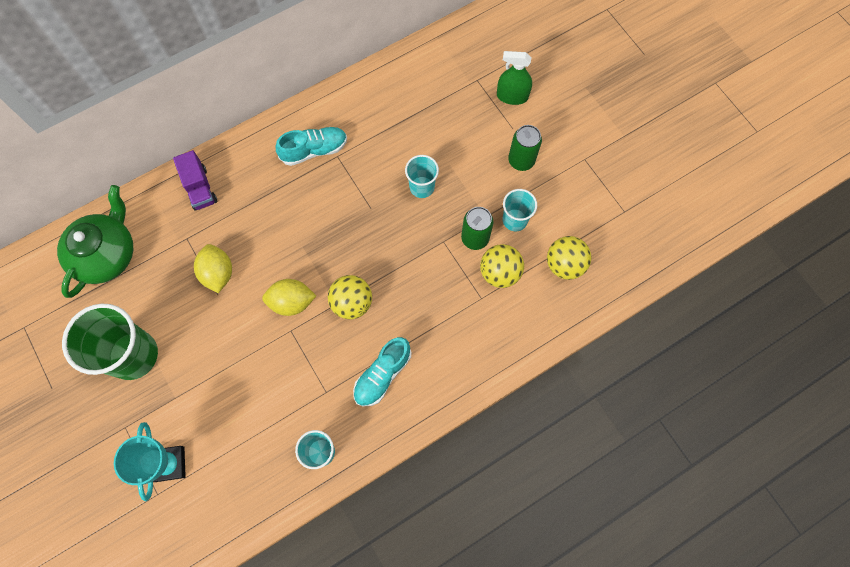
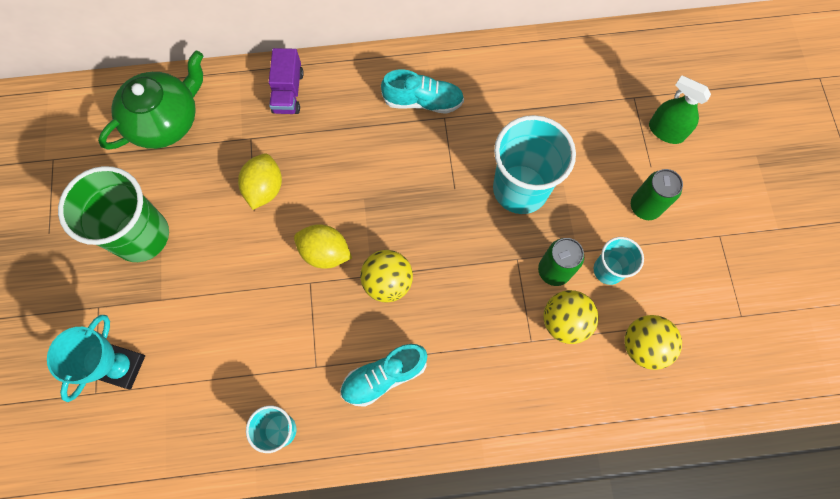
camera: 25 degrees right, 0 degrees up
(422, 187) = (520, 189): turquoise cup -> turquoise cup, size x1.87

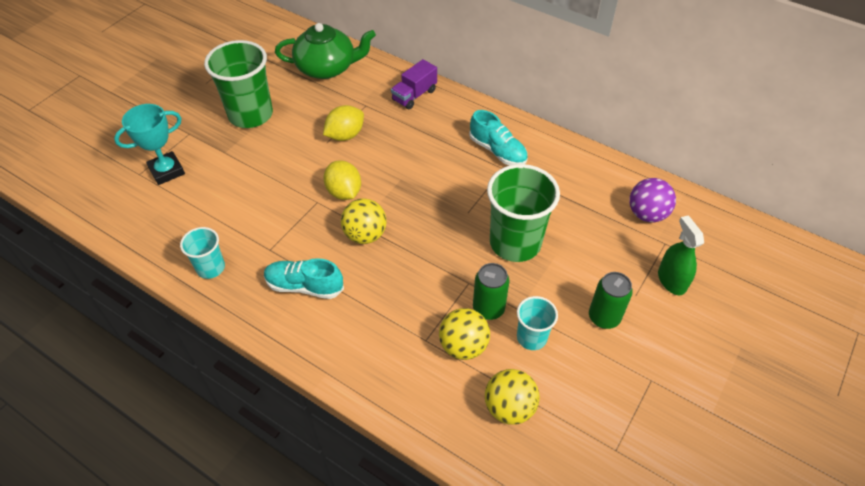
camera: 40 degrees right, 20 degrees down
(520, 189) = (515, 243): turquoise cup -> green cup
(598, 78) = (647, 214): none -> purple ball

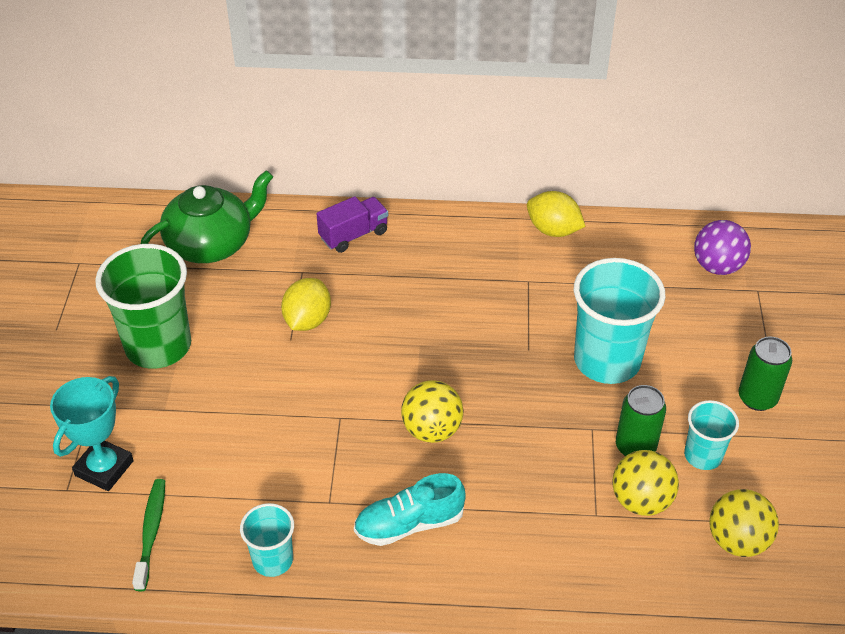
camera: 30 degrees left, 5 degrees down
(161, 219) = (151, 532): none -> green toothbrush
(344, 192) = (364, 391): yellow lemon -> yellow lemon (553, 230)
(414, 95) = (353, 235): purple truck -> purple truck turned 135 degrees counterclockwise
(497, 151) = (506, 263): turquoise shoe -> none
(515, 243) = (607, 360): green cup -> turquoise cup
(671, 280) = (792, 327): green spray bottle -> none

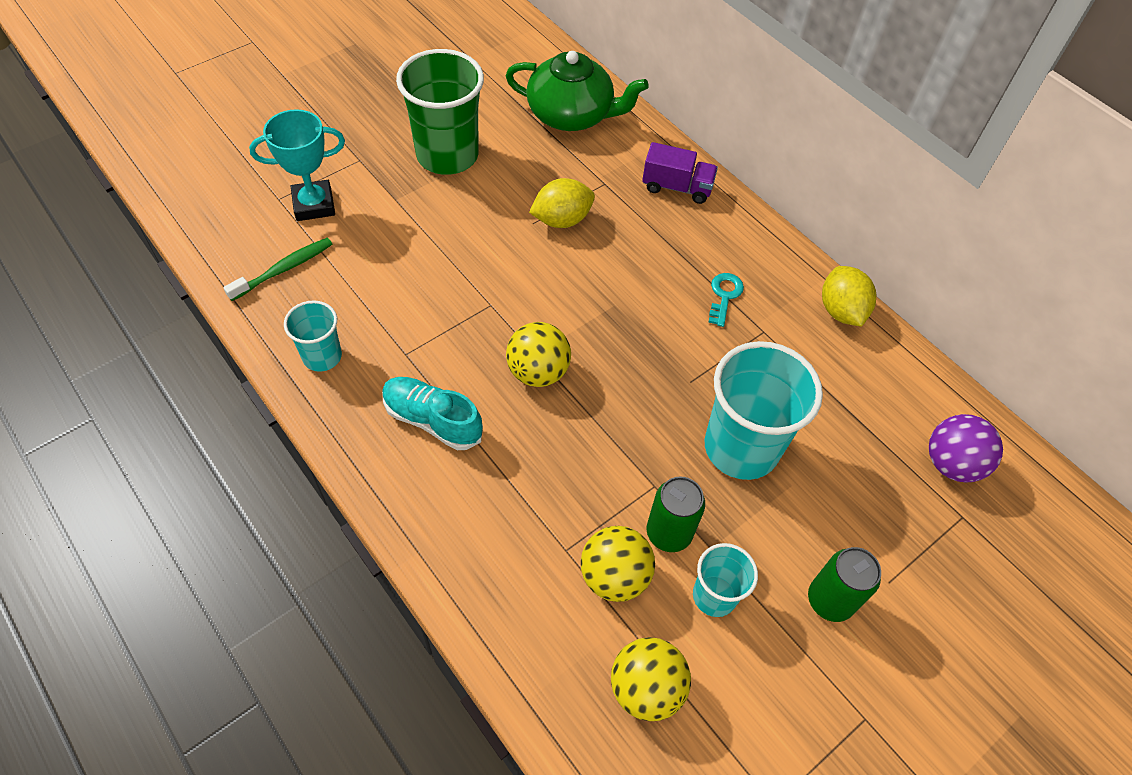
camera: 45 degrees right, 10 degrees up
(477, 279) = (724, 296): none -> turquoise key

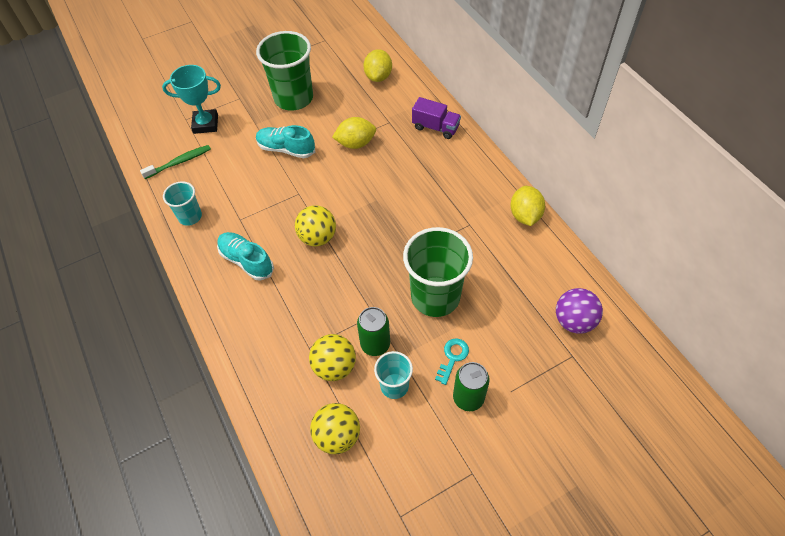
camera: 15 degrees right, 0 degrees up
(454, 236) = (286, 149): none -> turquoise shoe
(571, 115) = (378, 77): green teapot -> yellow lemon
(724, 296) = (449, 199): turquoise key -> turquoise key (452, 357)
(741, 447) = (435, 296): turquoise cup -> green cup

